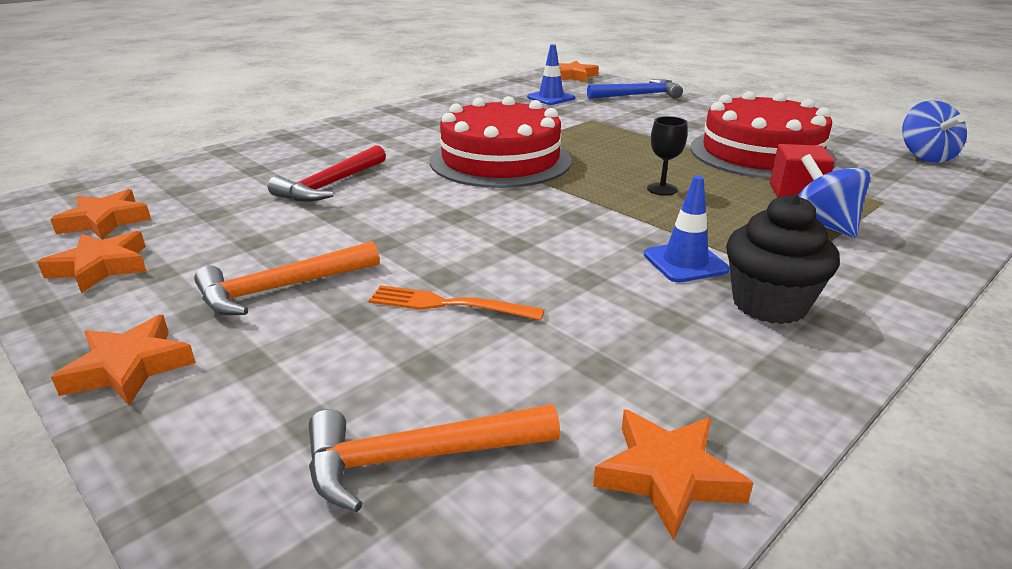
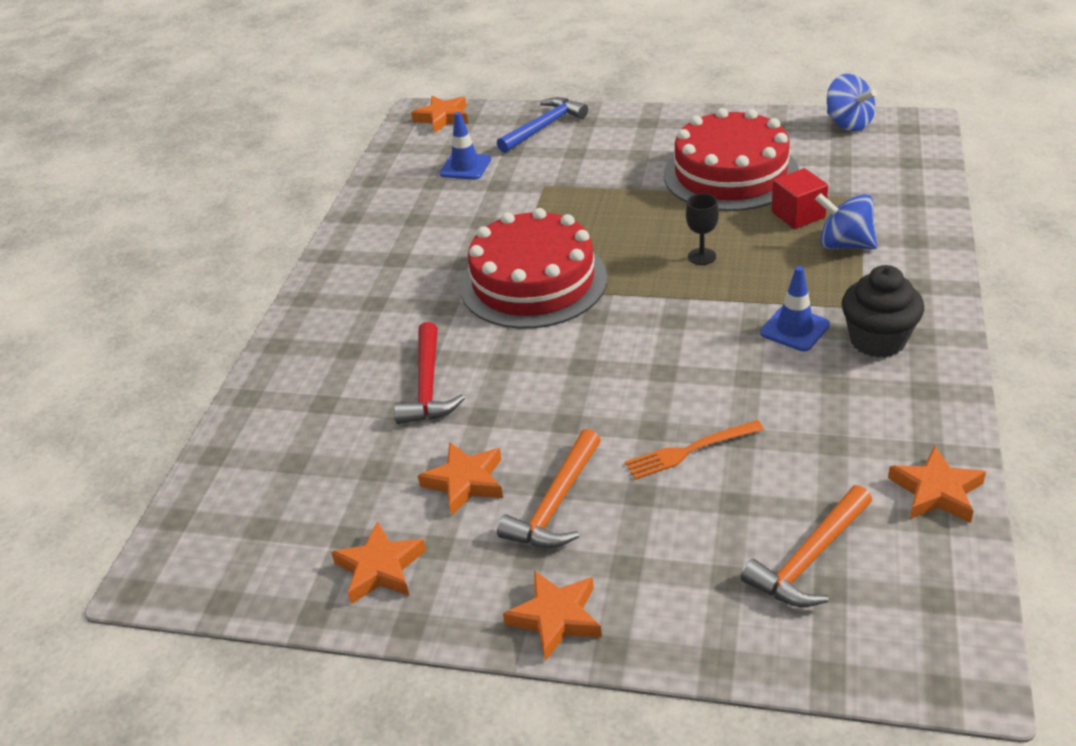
camera: 30 degrees left, 10 degrees up
(105, 221) = (291, 530): orange star -> orange star (465, 482)

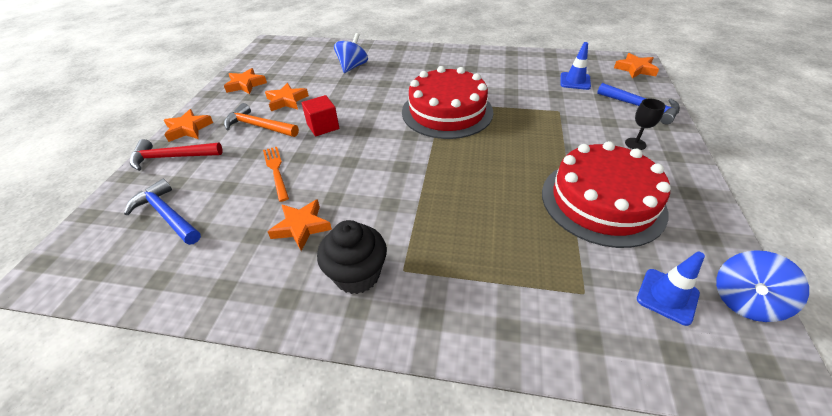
camera: 85 degrees right, 5 degrees up
(428, 386) = (360, 86): red hammer -> red hammer (172, 157)
(701, 256) = (475, 181): black goblet -> black goblet (635, 144)
(794, 329) = (381, 225): blue traffic cone -> blue traffic cone (667, 296)
(798, 215) = (542, 241): red cube -> red cube (323, 126)
(810, 558) = (167, 215): orange hammer -> blue hammer
(844, 244) = (497, 269): blue spinning top -> blue spinning top (352, 67)
(936, 491) = (183, 286): orange star -> orange star (301, 227)

